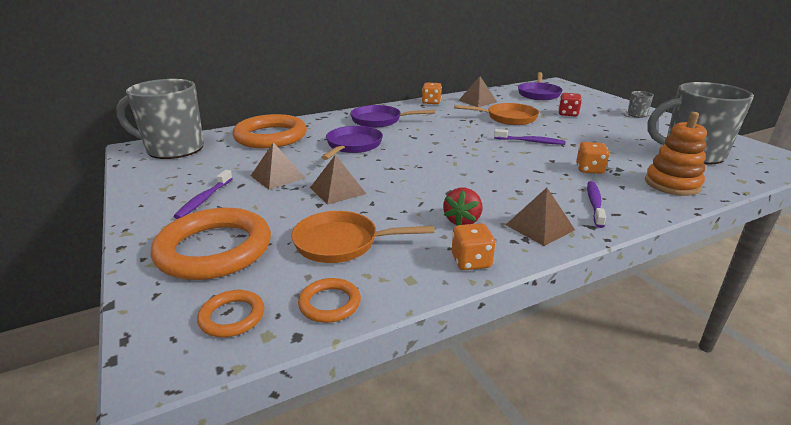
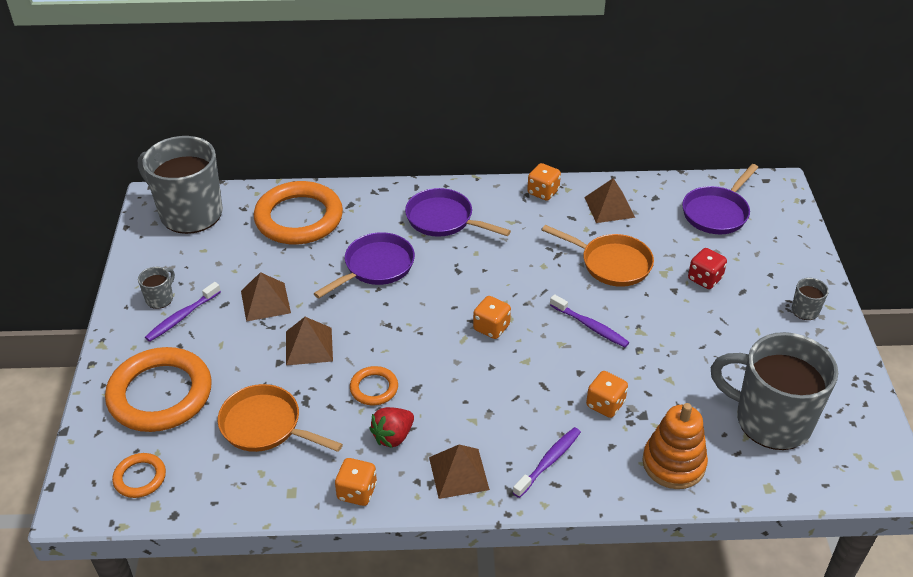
camera: 25 degrees right, 15 degrees up
(174, 194) = (160, 298): none -> grey mug
(330, 303) = (214, 493): orange ring -> orange ring (374, 388)
(468, 154) = (491, 328): none -> orange dice

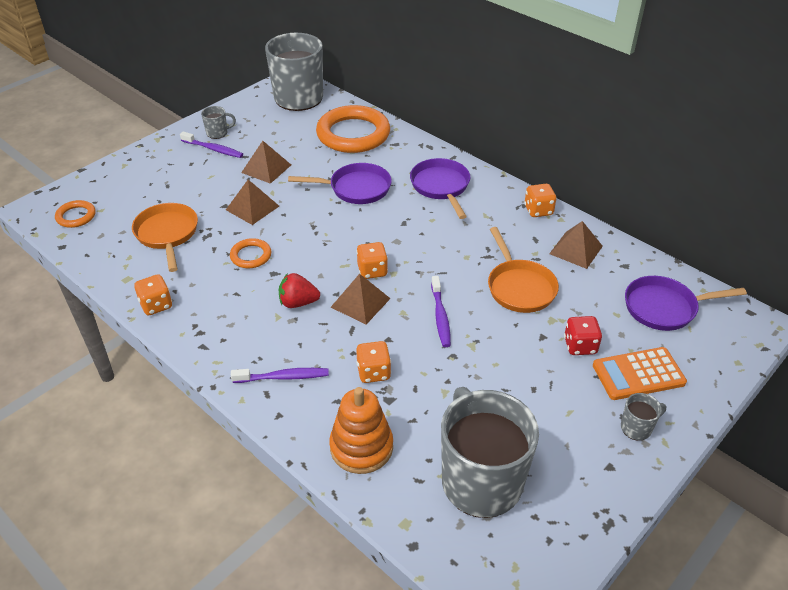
camera: 45 degrees right, 0 degrees up
(160, 394) = (145, 181): orange ring -> none
(182, 317) = (213, 149): purple toothbrush -> purple toothbrush turned 150 degrees counterclockwise
(393, 436) = (220, 290): red strawberry -> red strawberry (298, 303)
(458, 473) = (222, 340): brown pyramid -> brown pyramid (360, 302)
(761, 272) = (638, 374): none -> orange calculator

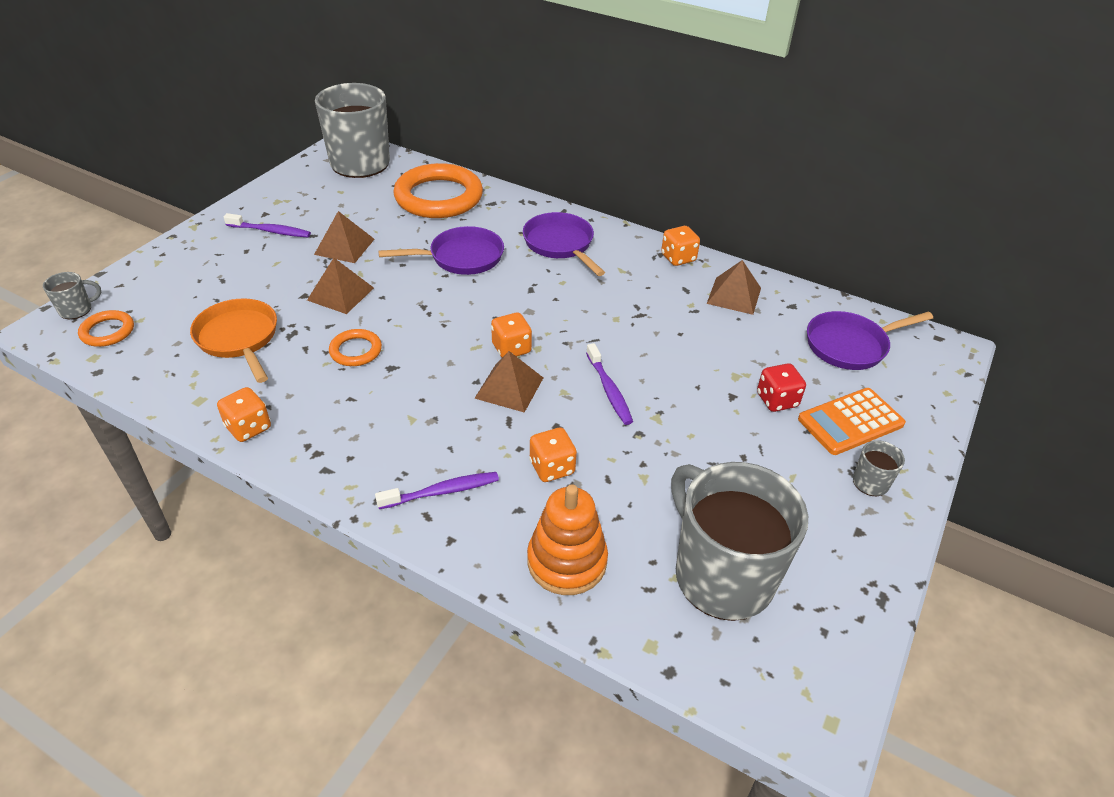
camera: 15 degrees left, 0 degrees up
(218, 133) = (270, 212): grey mug -> grey mug (77, 310)
(298, 303) = (432, 398): red strawberry -> none
(519, 287) = (687, 344): orange pan -> none

